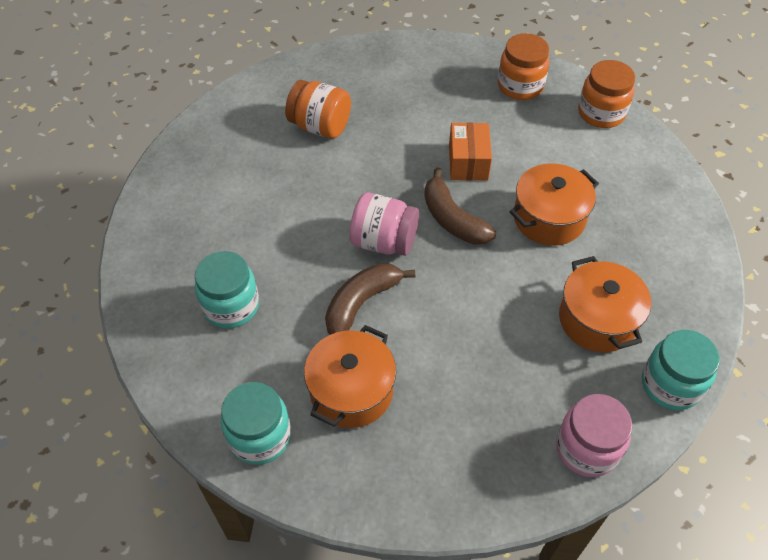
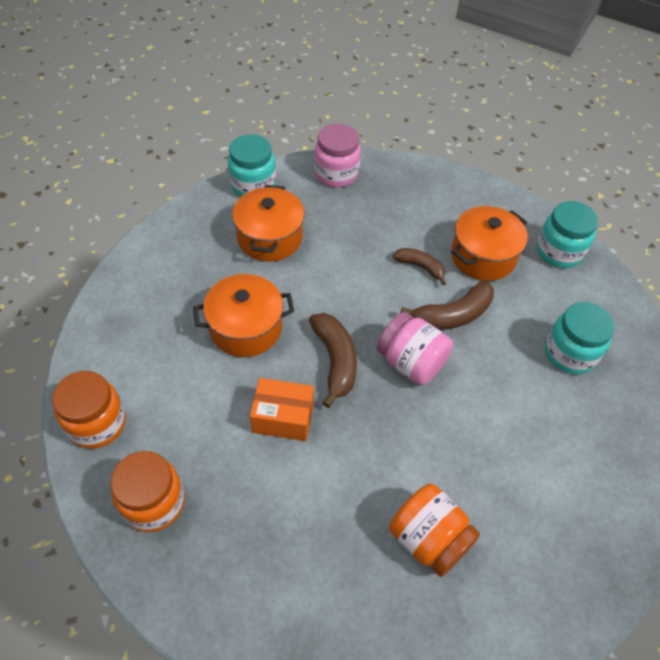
camera: 160 degrees left, 0 degrees up
(417, 348) = (420, 267): none -> brown banana
(468, 162) = (283, 418): orange box -> orange box turned 75 degrees clockwise

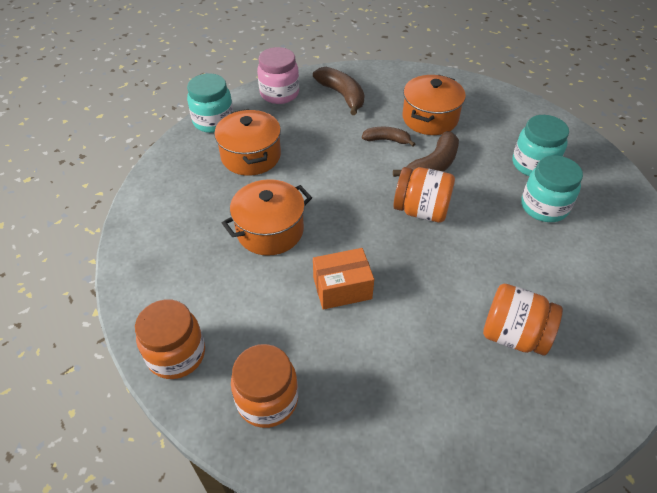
camera: 20 degrees left, 5 degrees down
(335, 361) = (360, 230): brown banana -> brown banana (342, 95)
(411, 362) = (421, 210): pink jar -> orange jar
(559, 251) = (483, 98): turquoise jar -> turquoise jar (544, 207)

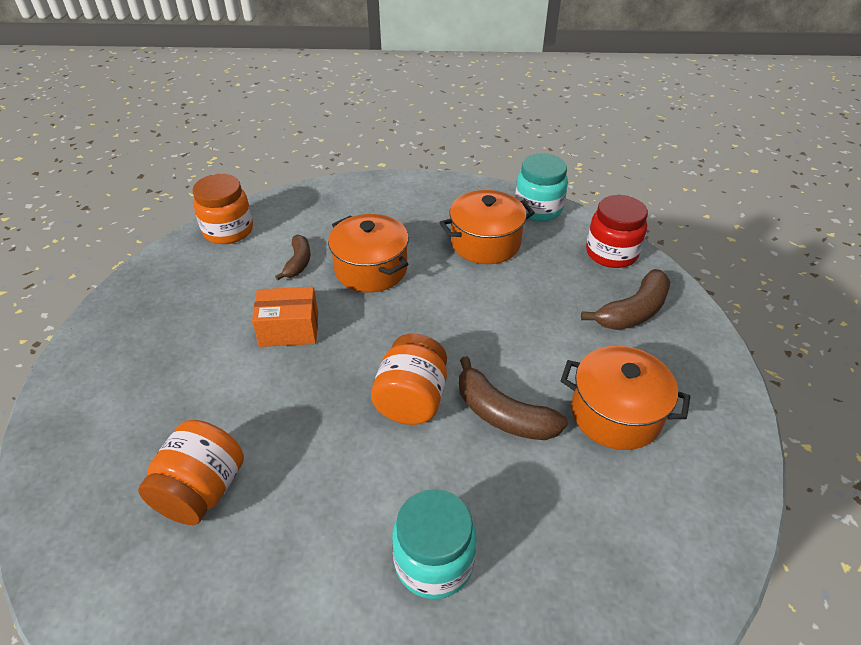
camera: 85 degrees right, 5 degrees down
(267, 400) = (171, 287): orange jar -> none
(279, 93) = (611, 253): pink jar -> red jar
(342, 288) = (289, 329): orange box -> orange box turned 75 degrees counterclockwise
(387, 140) = (547, 362): brown banana -> brown banana (298, 262)
(533, 164) = (537, 560): turquoise jar -> none

